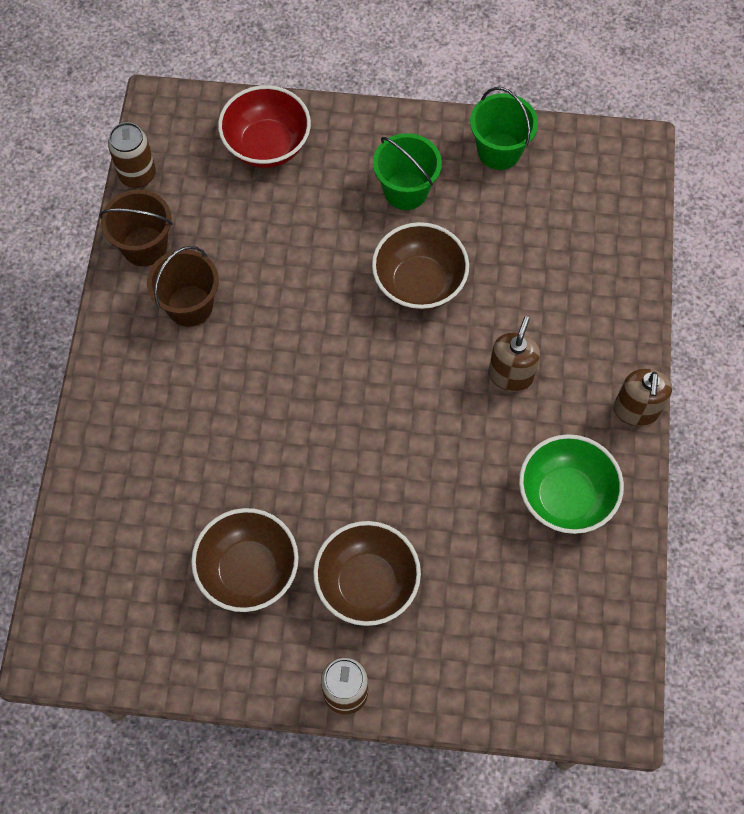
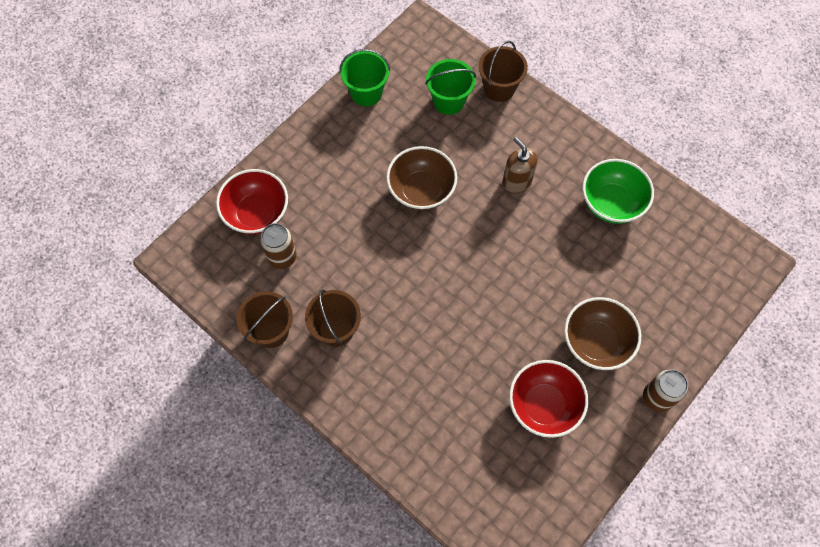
camera: 55 degrees left, 0 degrees up
(137, 175) = (214, 303): brown can -> brown can (282, 257)
(248, 570) = (543, 405): brown bowl -> red bowl
(406, 191) = (353, 158): green bucket -> green bucket (449, 101)
(621, 281) = (499, 88): none -> brown bucket
(636, 410) = (583, 134): brown soap dispenser -> none

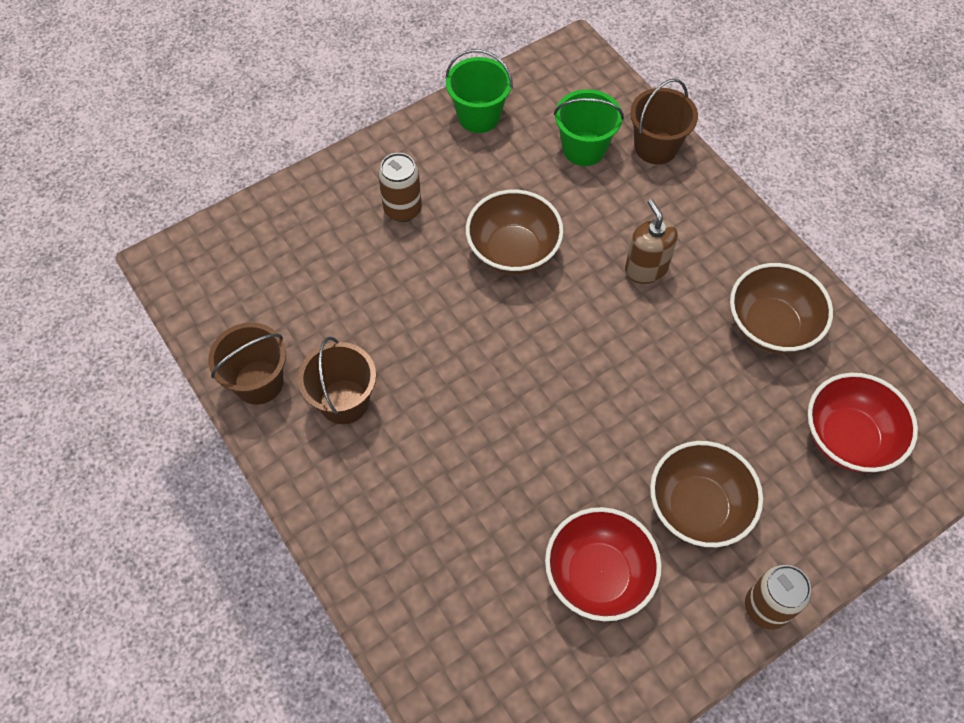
camera: 15 degrees right, 5 degrees down
(257, 213) = (290, 232): red bowl -> red bowl (847, 438)
(282, 257) = (304, 293): brown can -> brown can (402, 209)
(611, 203) = (770, 326): green bowl -> brown bowl

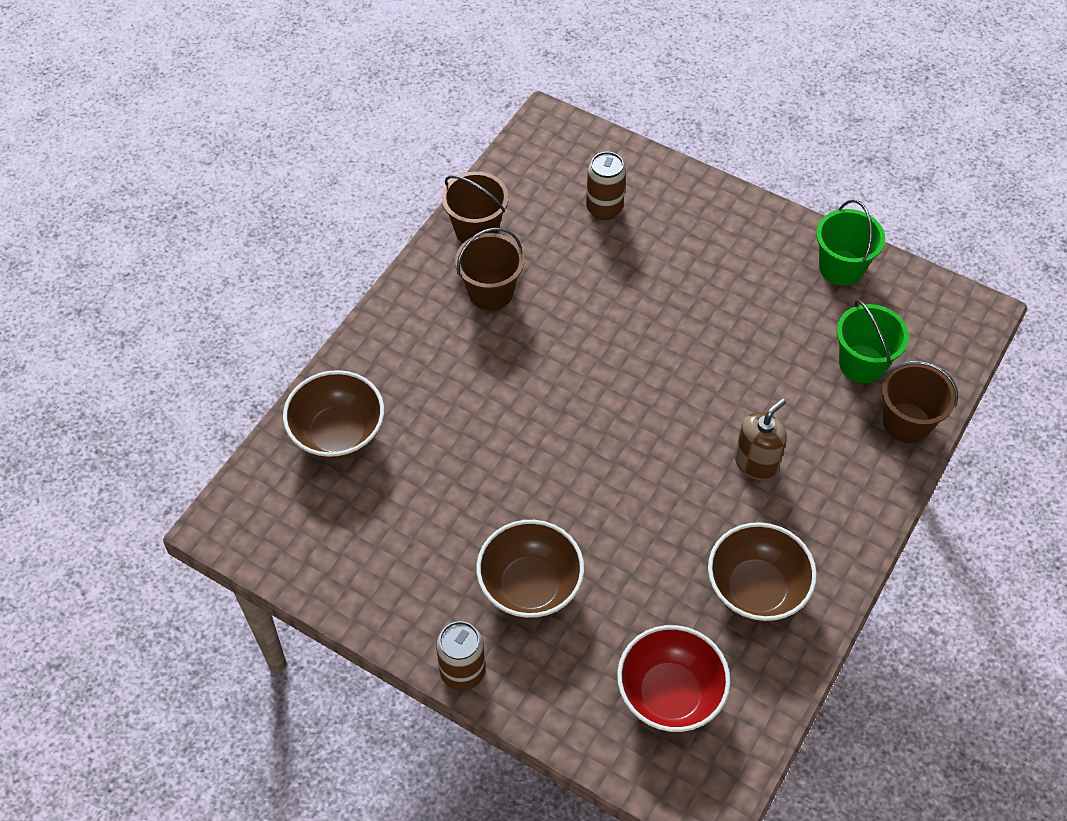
camera: 65 degrees right, 5 degrees down
(402, 209) = (700, 253): brown can -> brown can (604, 208)
(513, 251) = (708, 351): brown bowl -> brown bowl (338, 434)
(598, 575) = (429, 530): red bowl -> none

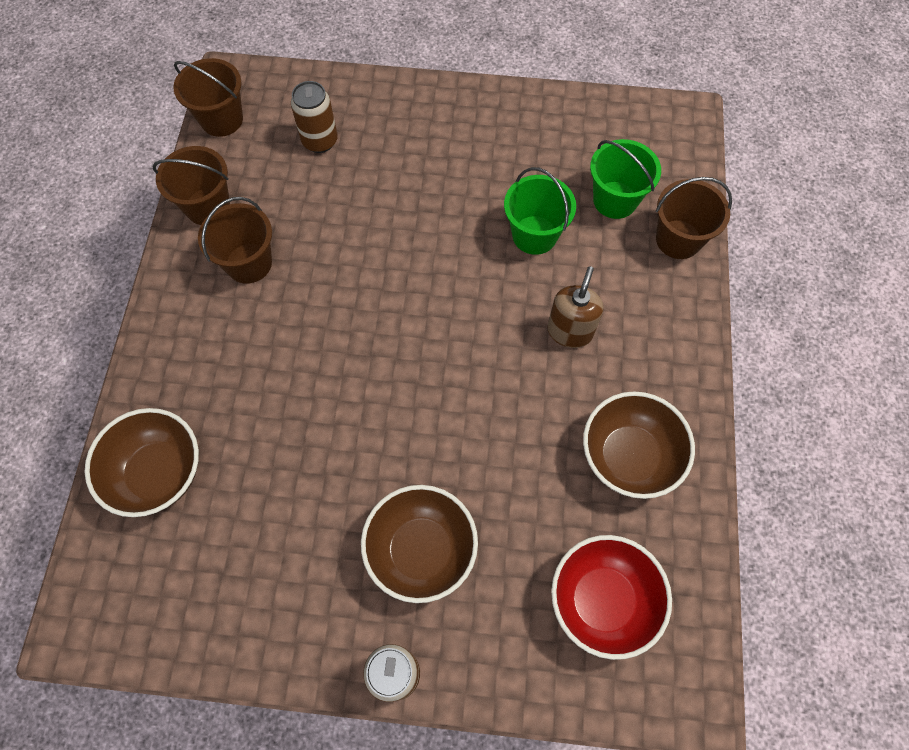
camera: 25 degrees left, 10 degrees up
(523, 157) = (221, 119): none -> brown bucket
(841, 268) = (555, 118): green bucket -> green bucket (534, 235)

